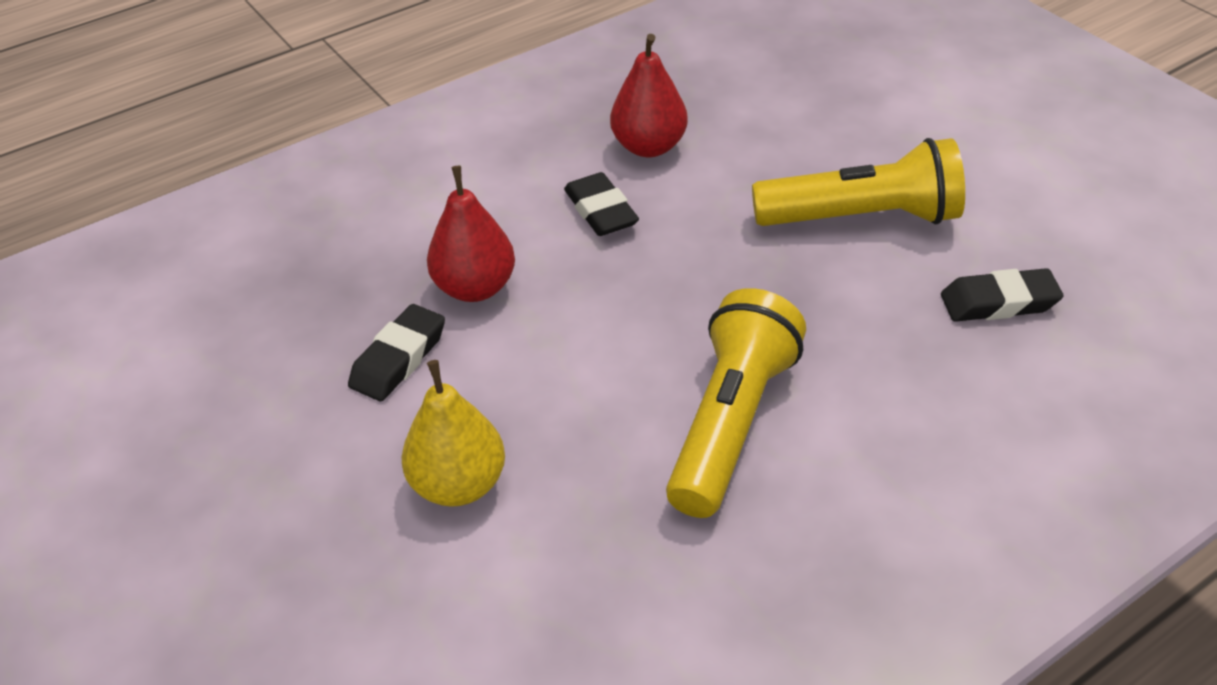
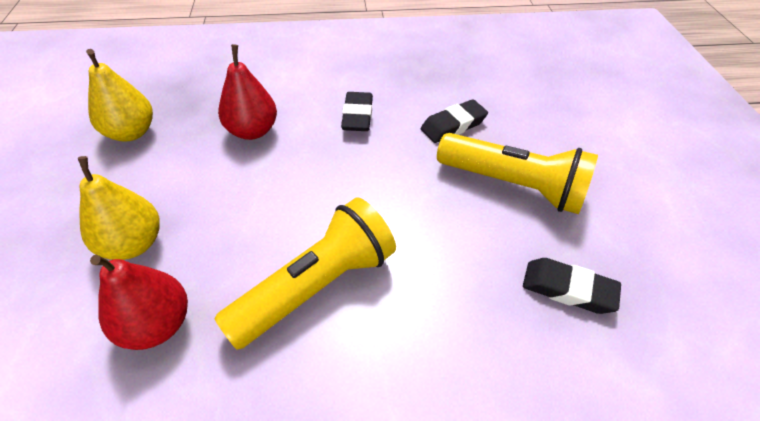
camera: 25 degrees right, 5 degrees up
(298, 362) = (131, 132): none -> yellow pear
(399, 359) = (178, 153): black eraser -> black eraser (453, 125)
(649, 147) = (416, 90): red pear -> red pear (157, 324)

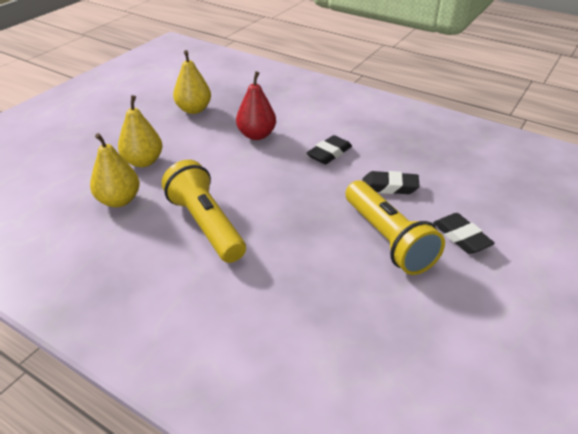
camera: 40 degrees right, 10 degrees down
(157, 324) = (119, 200): red pear -> yellow pear
(316, 285) = (205, 225): yellow flashlight -> yellow flashlight turned 120 degrees counterclockwise
(568, 289) = (349, 310): black eraser -> black eraser (461, 237)

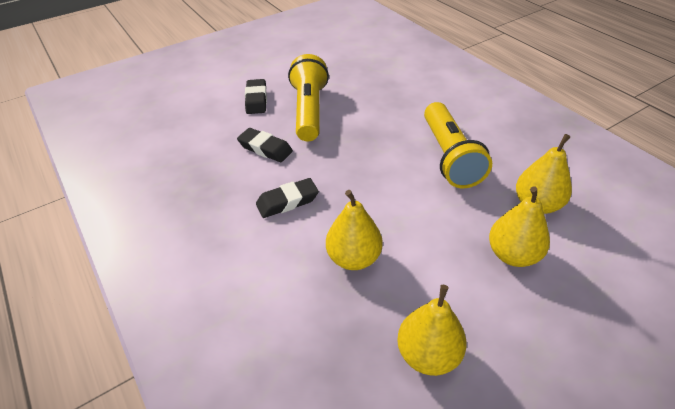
camera: 155 degrees left, 5 degrees up
(256, 135) = (354, 258): red pear -> yellow pear

